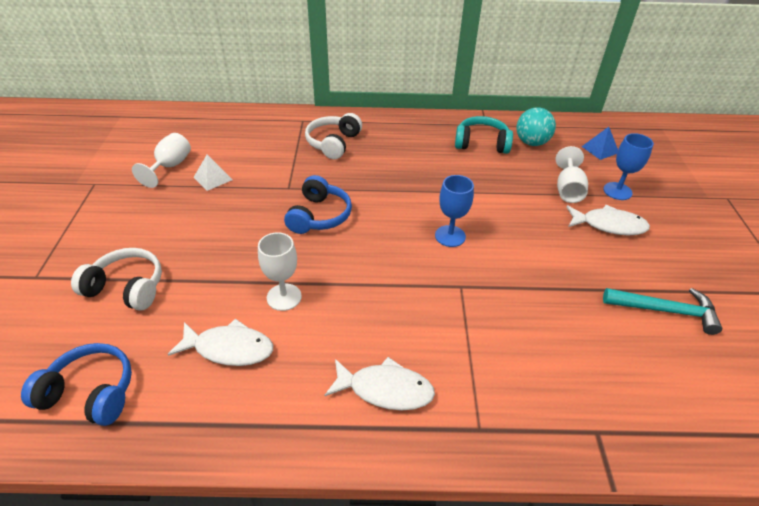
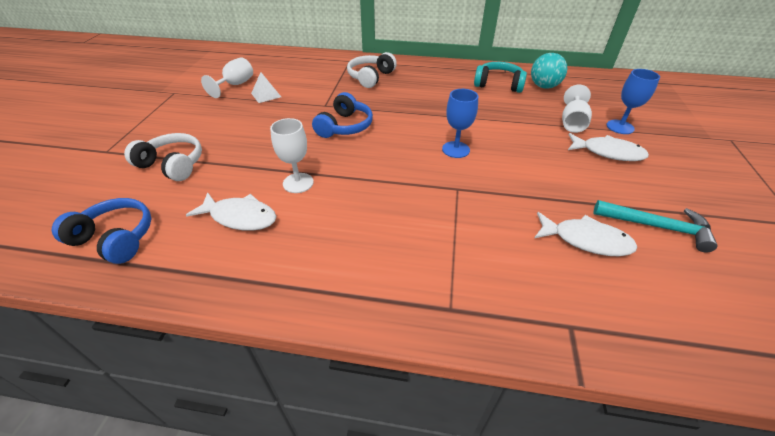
camera: 10 degrees right, 0 degrees up
(385, 389) = (368, 264): white fish -> white fish (586, 240)
(600, 149) = (607, 95): blue pyramid -> none

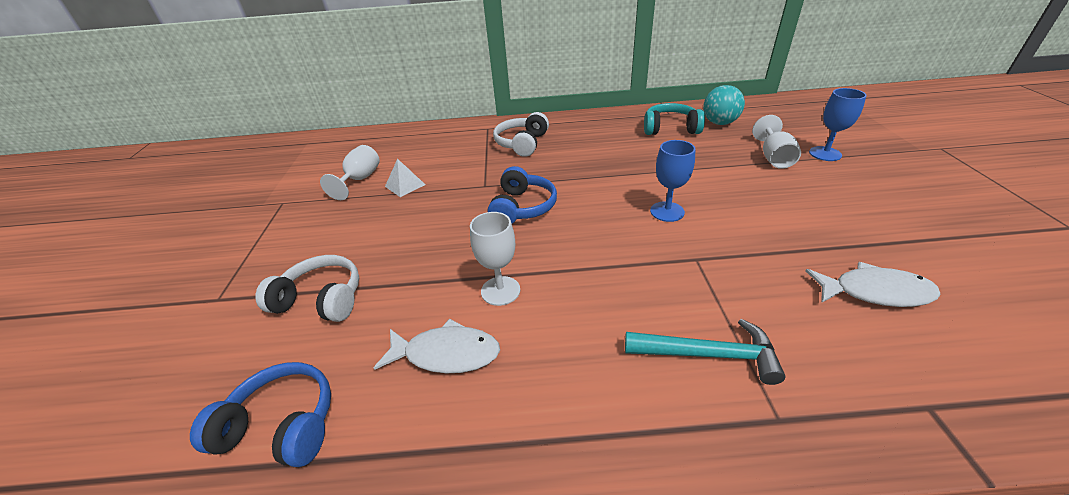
camera: 10 degrees left, 5 degrees down
(608, 152) = (831, 184): white fish -> none
(656, 226) = (936, 259): turquoise hammer -> turquoise hammer (708, 354)

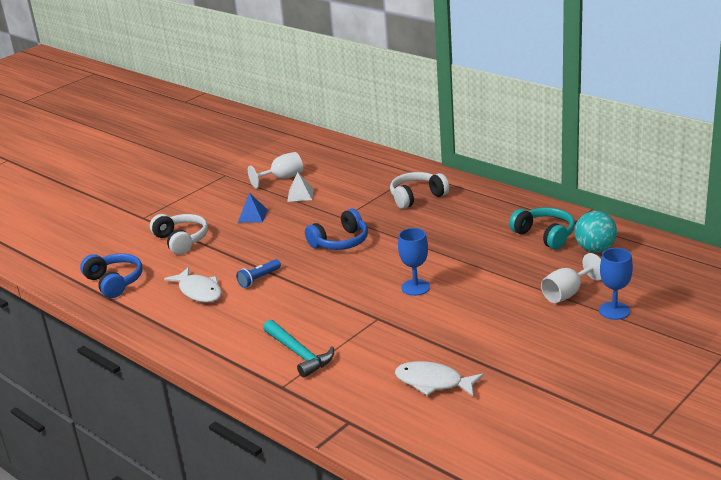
camera: 45 degrees right, 10 degrees down
(381, 227) = (252, 216): none -> blue pyramid
(500, 291) = (259, 279): white goblet -> blue flashlight
(874, 292) = (433, 382): white fish -> white fish turned 150 degrees clockwise

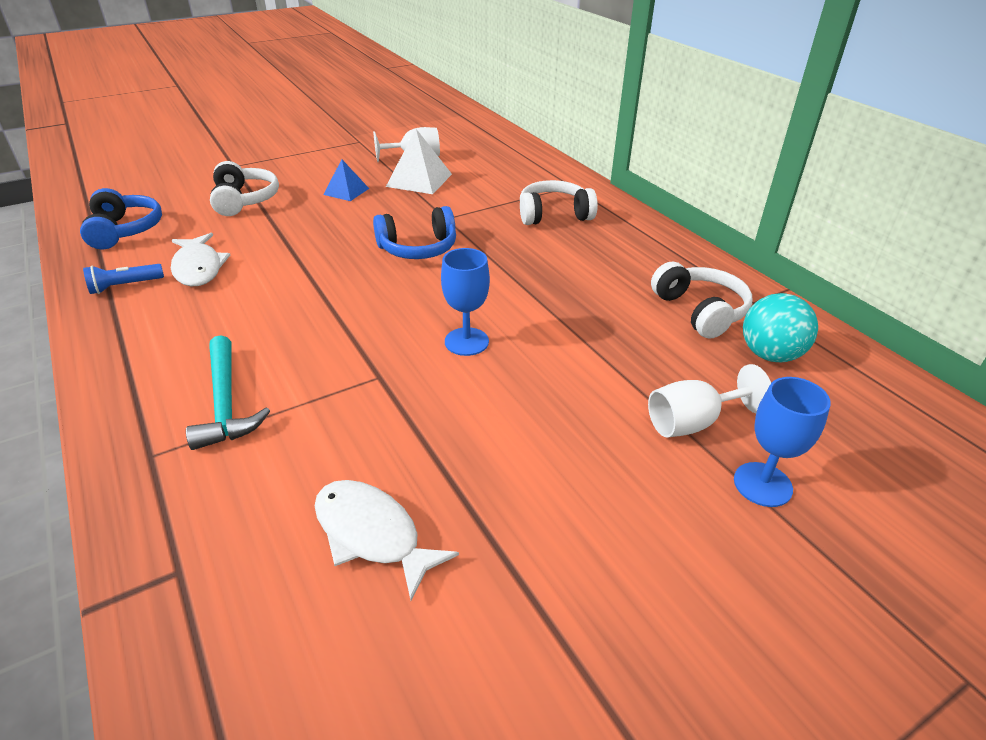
camera: 15 degrees right, 10 degrees up
(259, 279) = (281, 271): blue flashlight -> blue flashlight (125, 286)
(300, 195) = (419, 180): white pyramid -> white pyramid, size x1.59
(544, 235) = (700, 311): turquoise headphones -> white headphones

